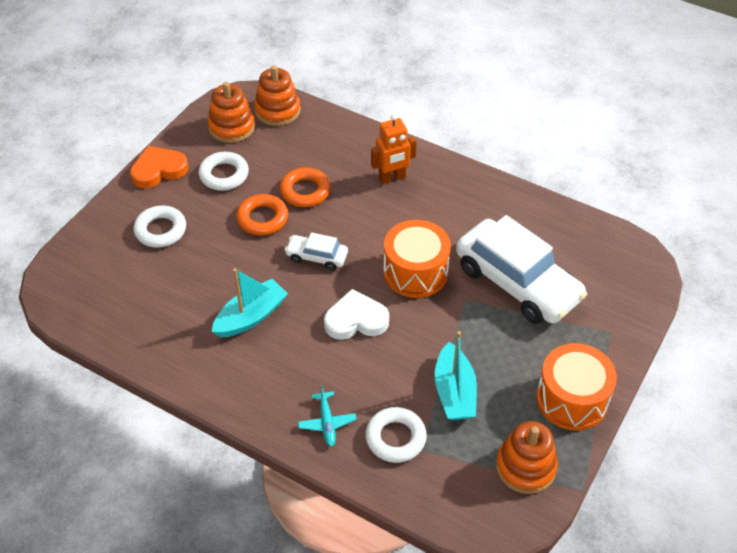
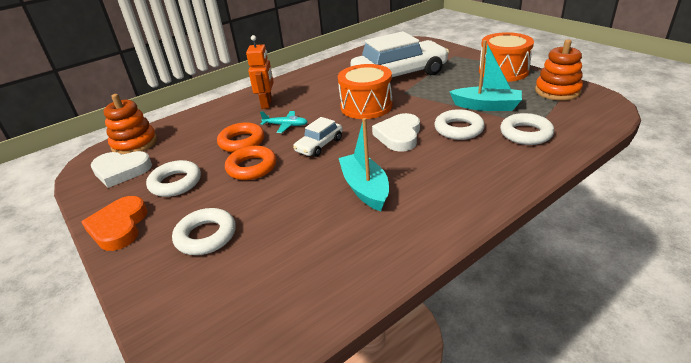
camera: 65 degrees left, 15 degrees down
(231, 127) = (121, 171): orange stacking toy -> white heart
(327, 422) = (504, 162): turquoise plane -> turquoise plane (285, 125)
(387, 372) = (458, 129): none -> white ring

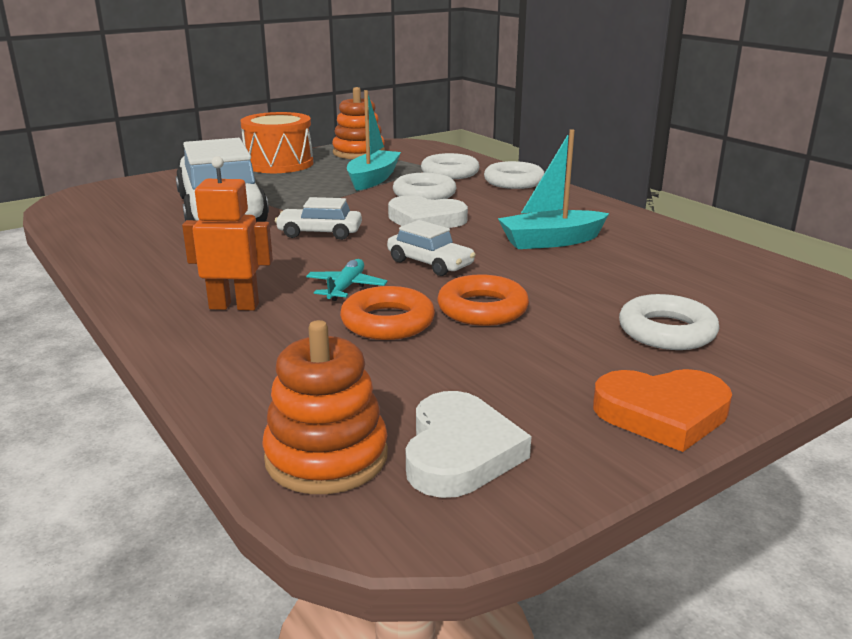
camera: 90 degrees left, 10 degrees down
(175, 183) = (521, 374): white ring -> white ring (514, 182)
(366, 106) = (319, 233): orange drum -> white car

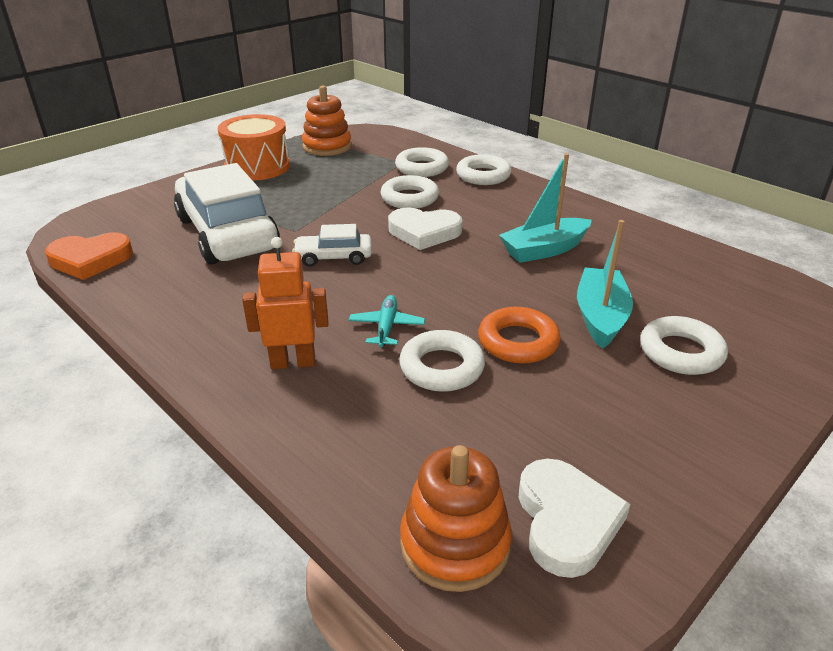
camera: 10 degrees left, 10 degrees up
(373, 179) = (355, 181): turquoise boat -> turquoise boat (600, 317)
(387, 322) = (441, 367): orange ring -> white ring
(430, 263) = (450, 288): white car -> none
(662, 414) = (713, 451): orange heart -> orange heart (90, 260)

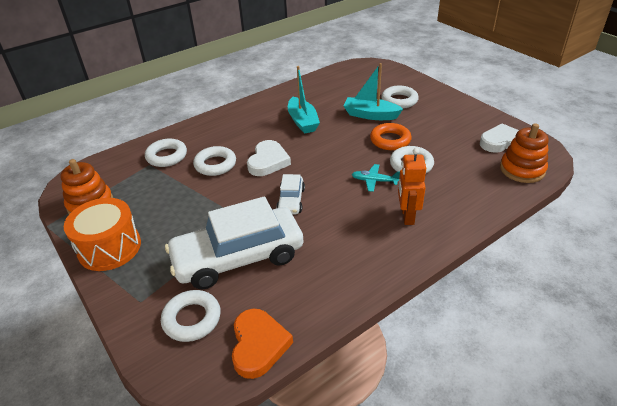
camera: 80 degrees left, 5 degrees up
(483, 175) = (194, 131): white ring -> white ring (192, 319)

